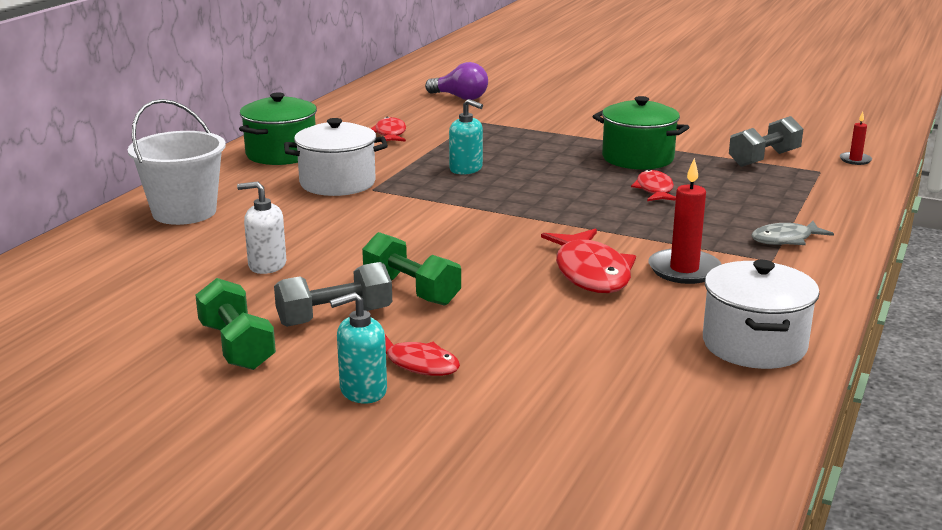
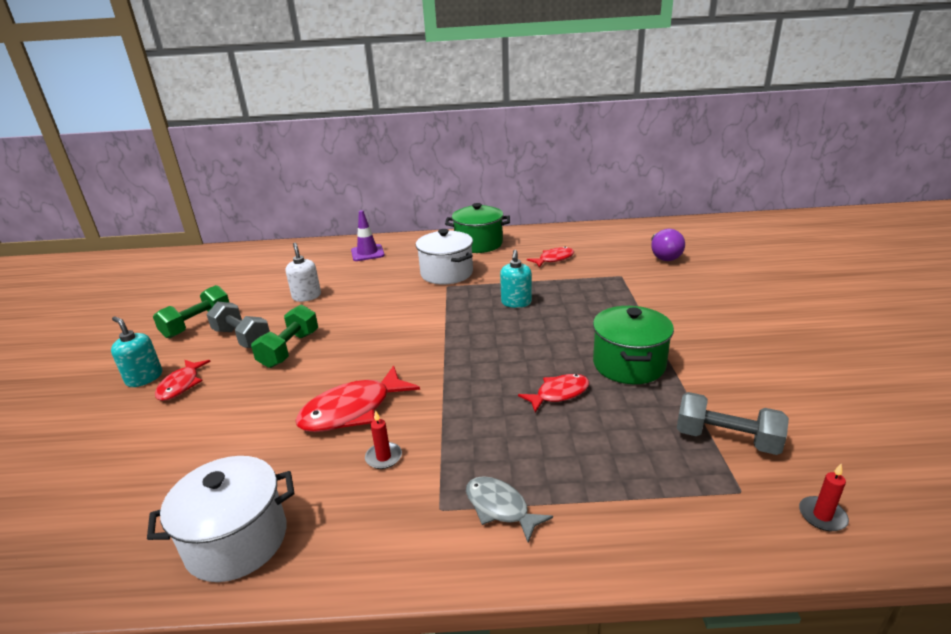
camera: 65 degrees right, 5 degrees up
(184, 212) = (367, 253): white bucket -> purple traffic cone
(684, 270) = (383, 457): red candle -> red candle, size x0.54

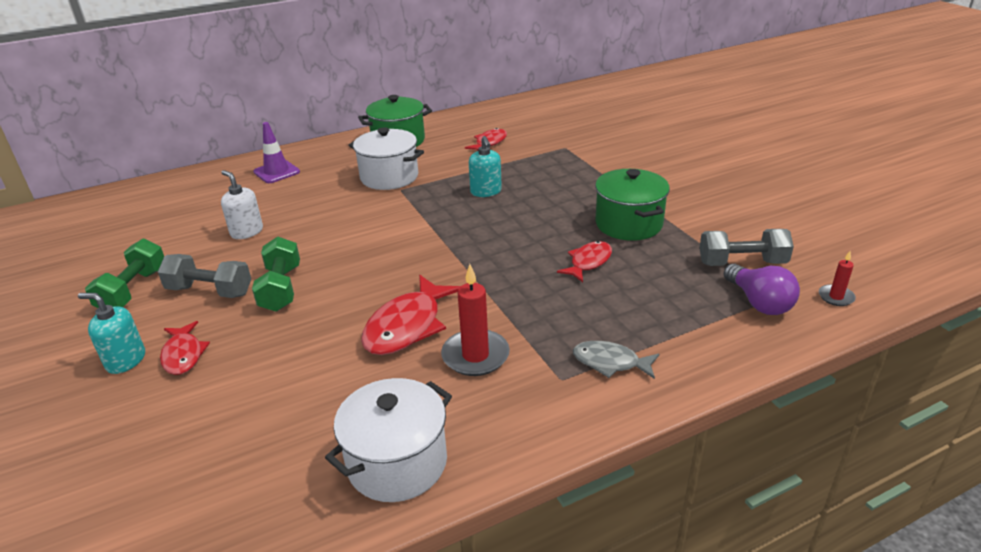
camera: 25 degrees left, 5 degrees up
(383, 457) = (475, 356): red candle -> red candle, size x1.85
(664, 256) = (590, 122): purple light bulb -> purple light bulb (759, 302)

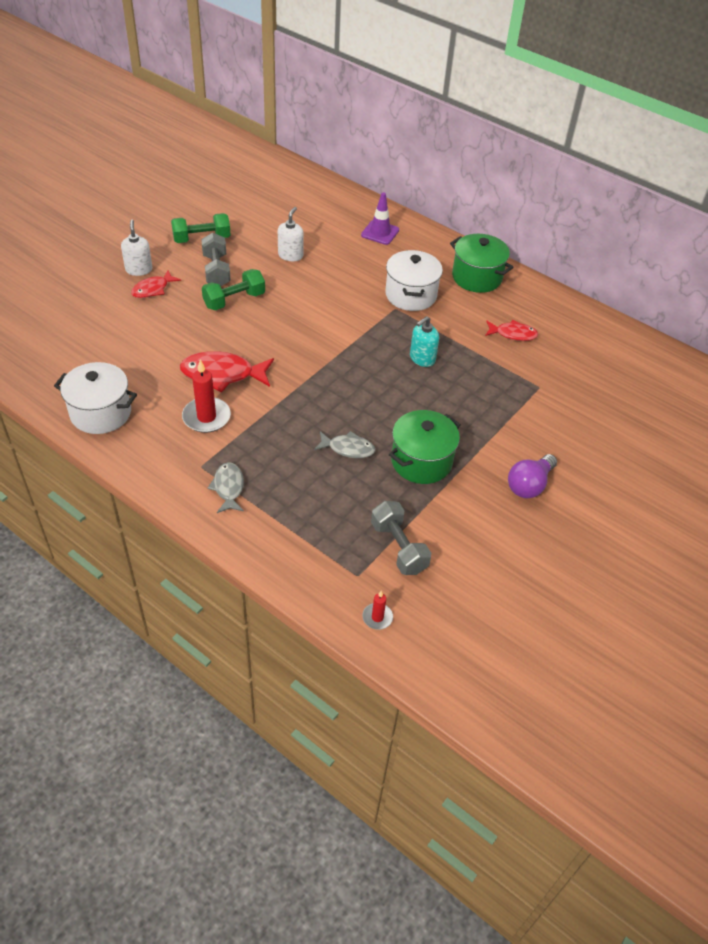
camera: 60 degrees right, 15 degrees up
(125, 360) = (139, 269): turquoise soap dispenser -> white soap dispenser
(588, 262) = (348, 448): red fish -> grey fish
(759, 302) = (343, 565): purple light bulb -> purple light bulb (529, 485)

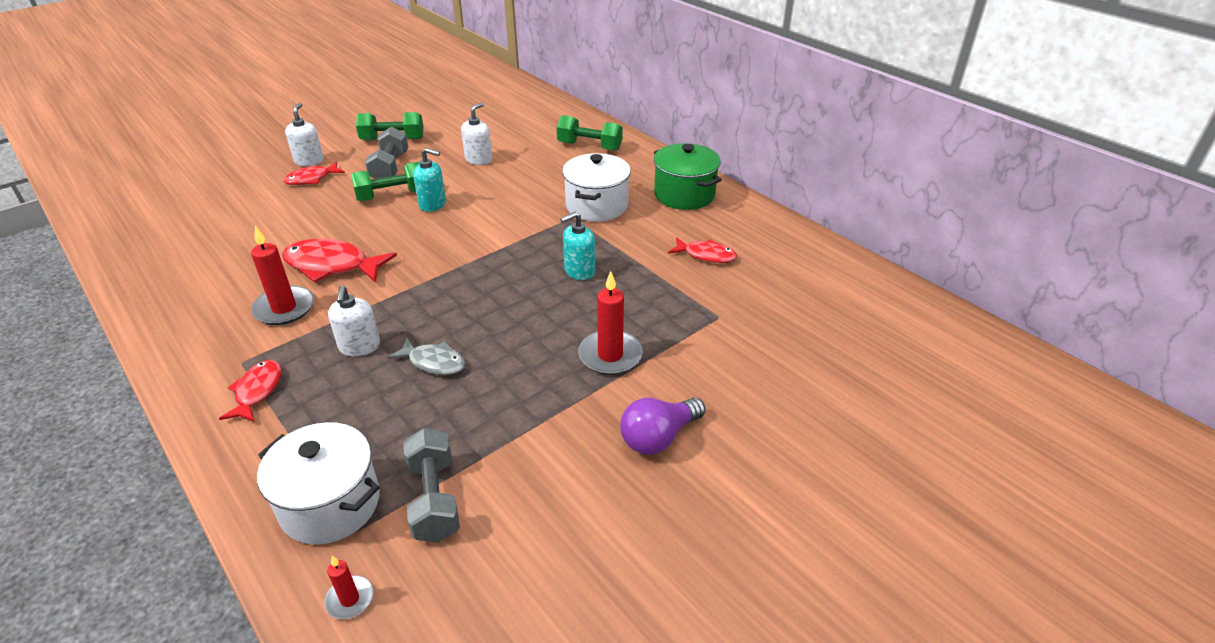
camera: 15 degrees right, 10 degrees down
(101, 413) = (169, 291): white pot -> white pot (330, 504)
(228, 488) = (257, 391): grey fish -> red fish
(274, 306) = (433, 204): none -> turquoise soap dispenser
(285, 443) = (359, 347): none -> white soap dispenser
(380, 232) = (589, 146): purple traffic cone -> green dumbbell
(421, 461) = (521, 389): green pot -> none
(473, 428) = (610, 355): none -> red candle

